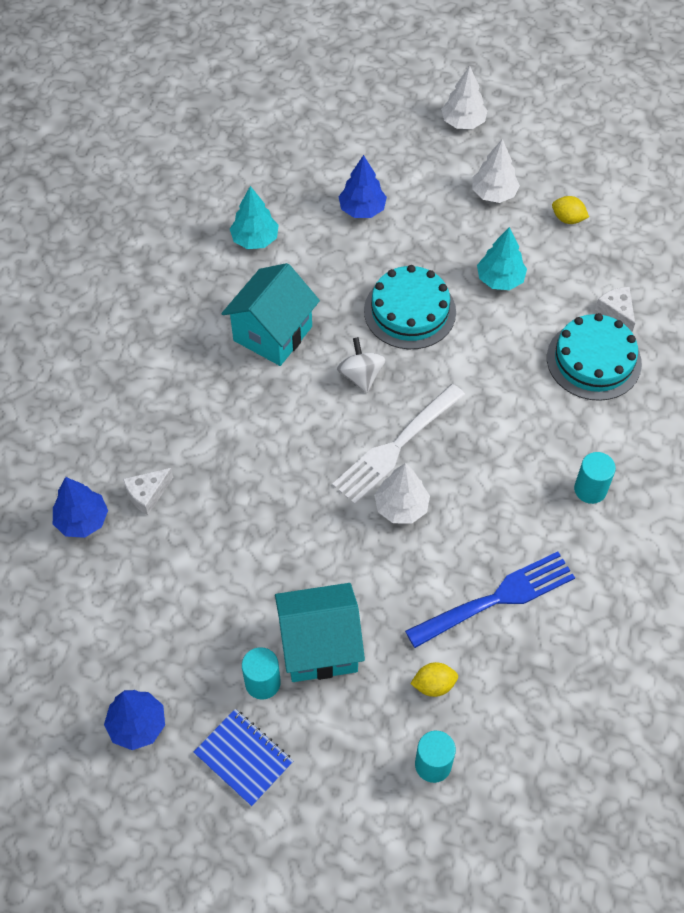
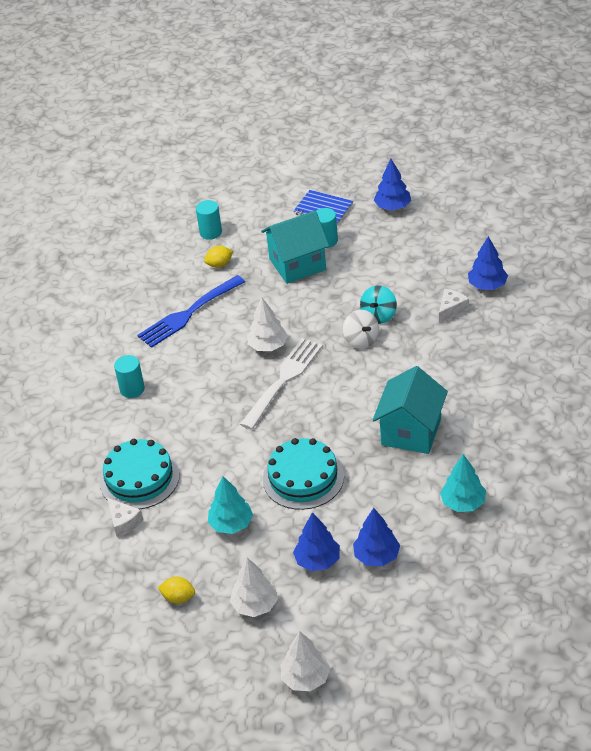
camera: 170 degrees right, 15 degrees down
(242, 513) = (379, 315): none -> turquoise spinning top
(360, 376) = (327, 419): white spinning top -> white spinning top (361, 340)
(421, 220) = (318, 560): none -> blue tree

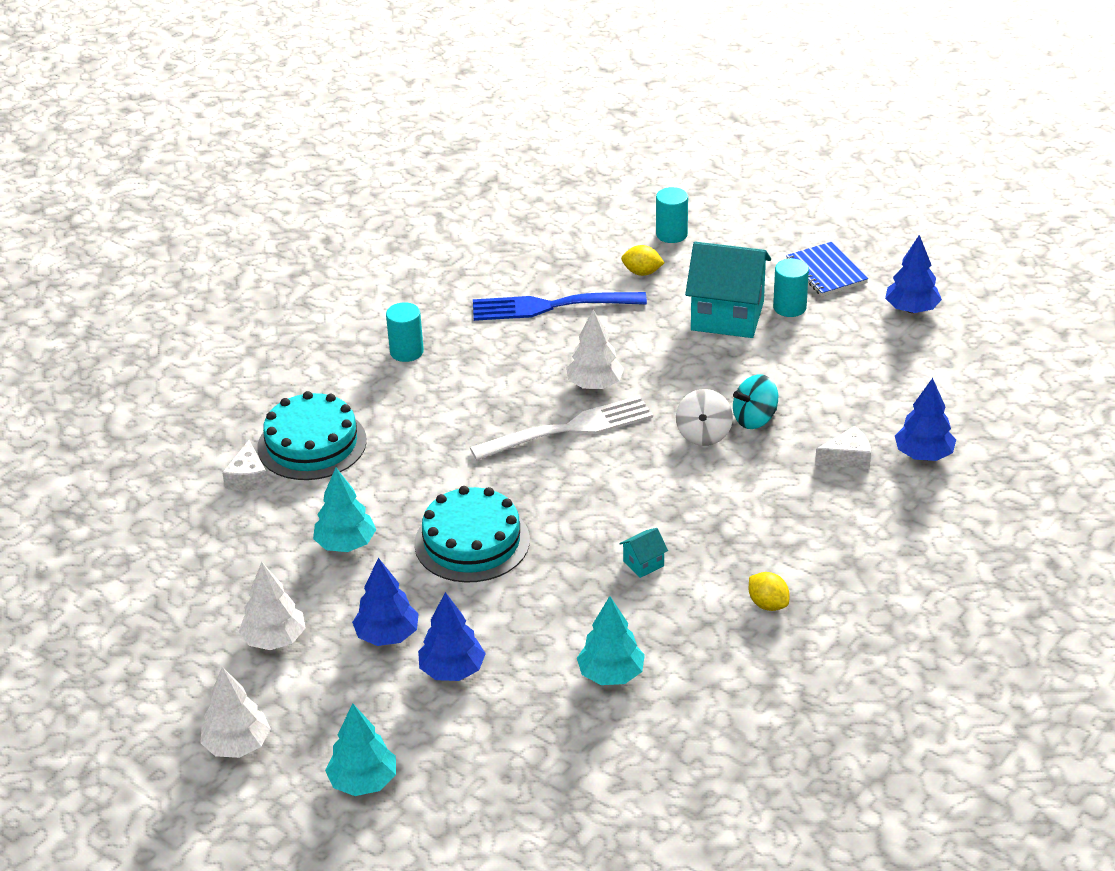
camera: 35 degrees right, 5 degrees down
(178, 598) = (212, 584): yellow lemon -> yellow lemon (768, 604)
(400, 649) = (363, 782): none -> turquoise tree
(411, 432) = (643, 563): turquoise house -> turquoise house, size x0.41

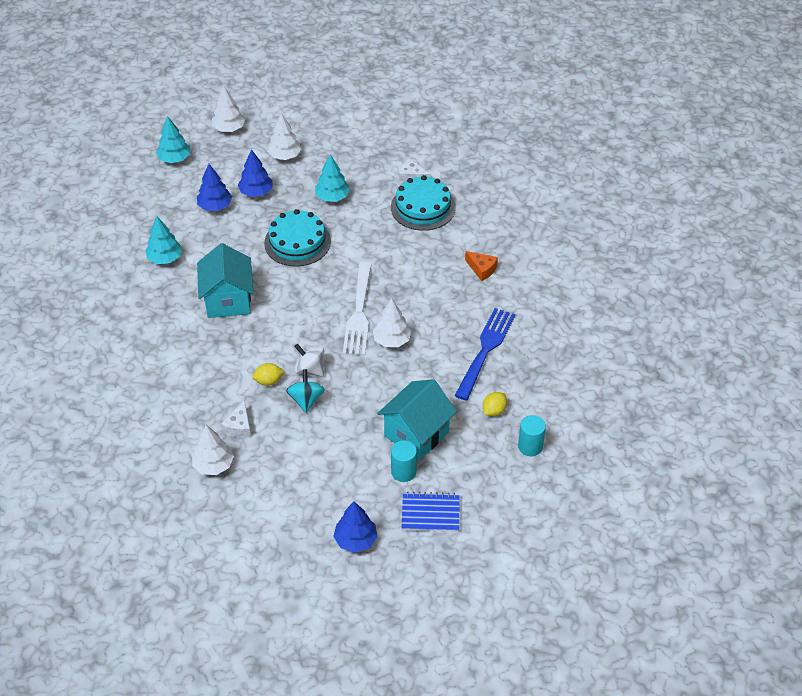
camera: 115 degrees right, 10 degrees up
(406, 352) = (482, 269): turquoise cylinder -> orange cheese
(643, 563) = (228, 300): turquoise house -> turquoise house, size x2.44
(768, 604) = (159, 336): yellow lemon -> yellow lemon (269, 381)
(923, 455) = (213, 465): blue tree -> white tree

